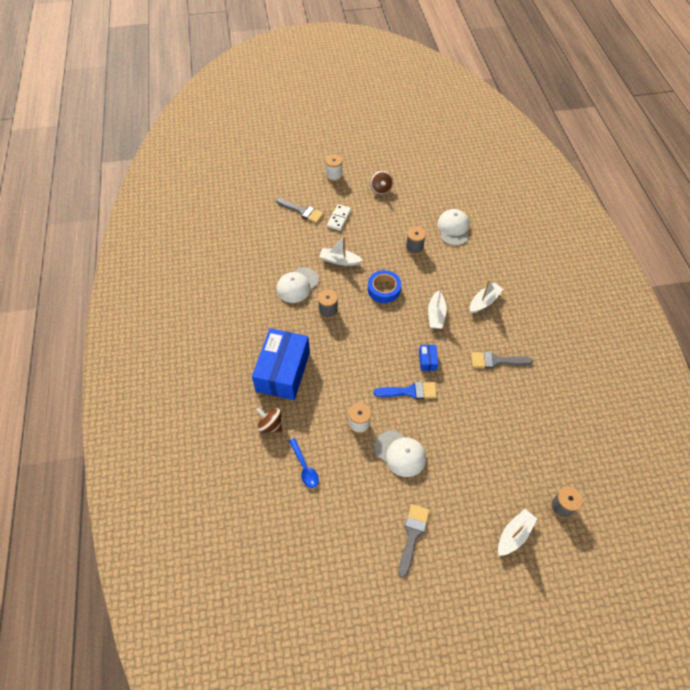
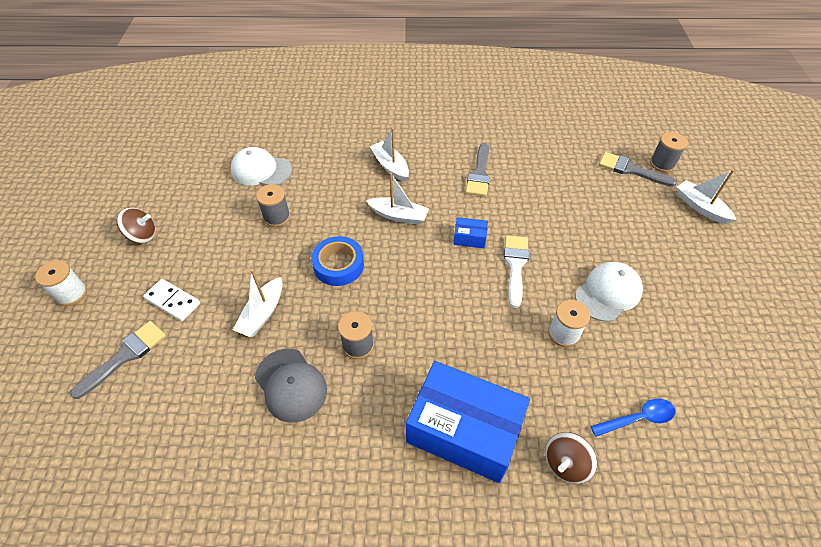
camera: 80 degrees left, 5 degrees down
(297, 285) = (291, 385): white cap -> grey cap
(410, 391) = (515, 265): blue brush -> white brush
(412, 535) = (719, 300): grey brush -> grey brush (630, 170)

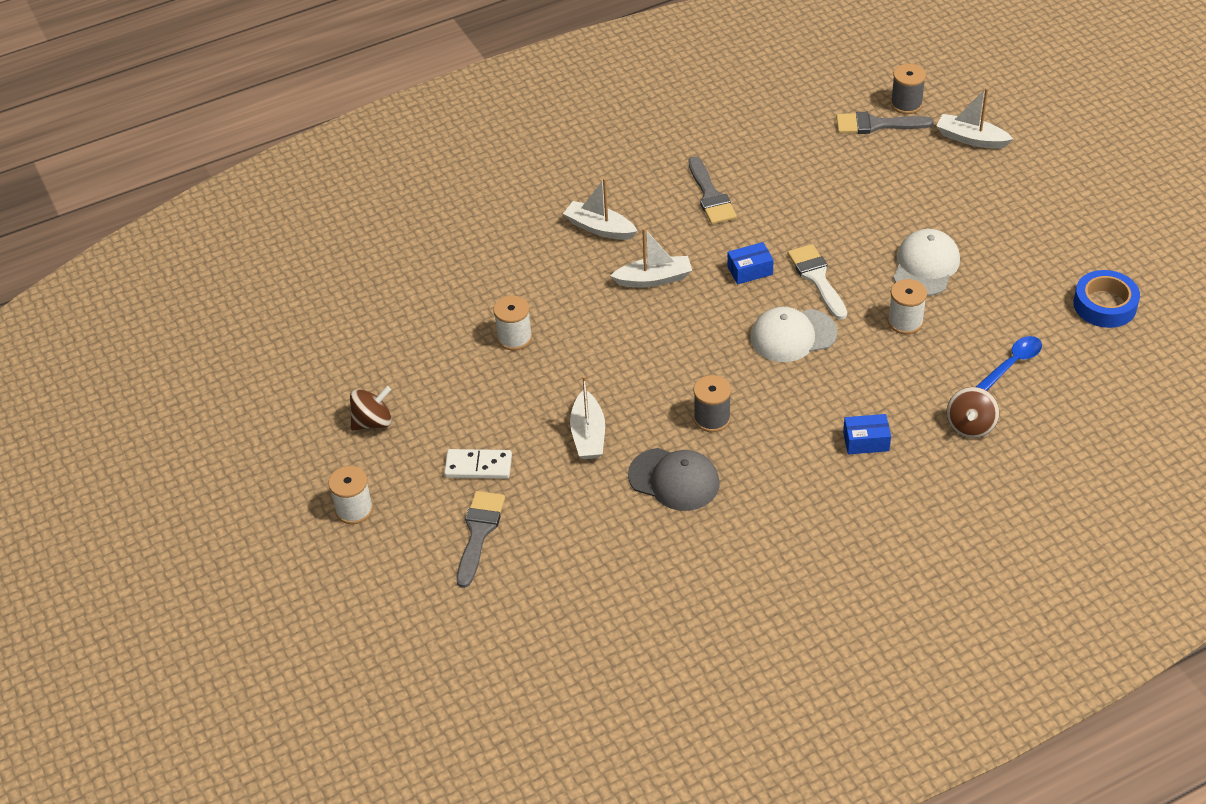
camera: 25 degrees left, 5 degrees down
(261, 170) = (445, 295): white cap -> white cap (793, 335)
(277, 217) = (514, 338): grey spool -> white spool
(338, 265) = (629, 356): blue tape -> blue tape (1105, 305)
(464, 430) = (866, 441): blue box -> blue box, size x0.41

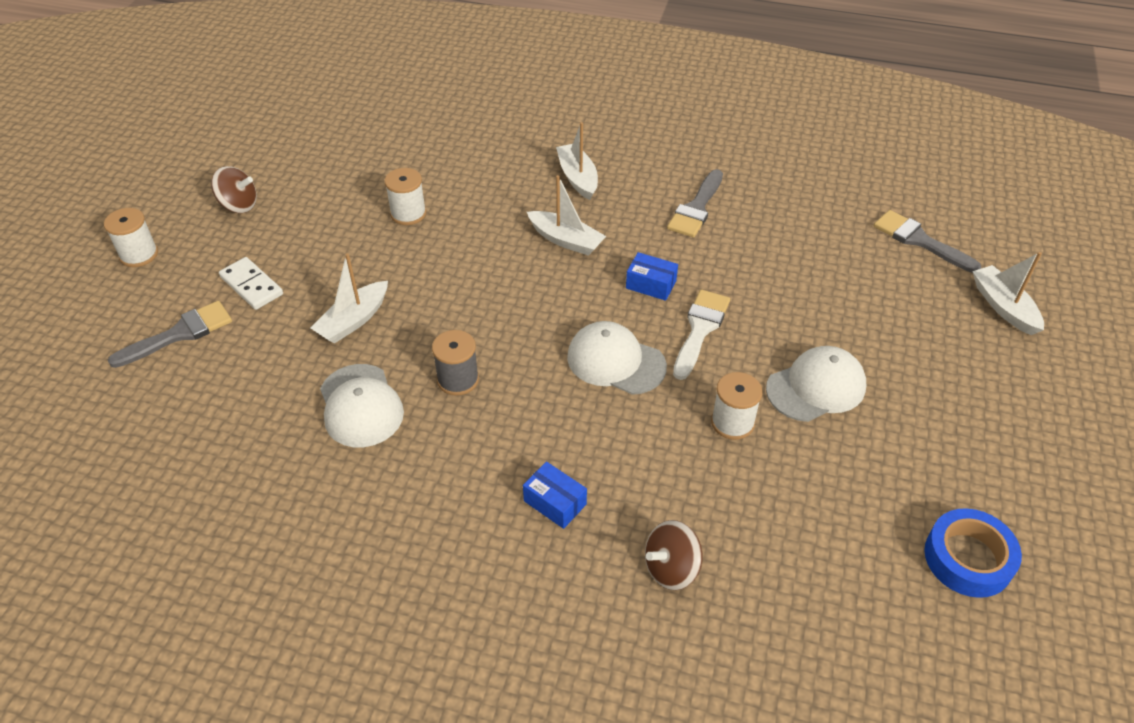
camera: 40 degrees right, 0 degrees up
(674, 479) = (361, 406): grey cap -> white cap
(906, 104) = (971, 241): grey spool -> none
(1012, 364) = (790, 541): blue spoon -> none

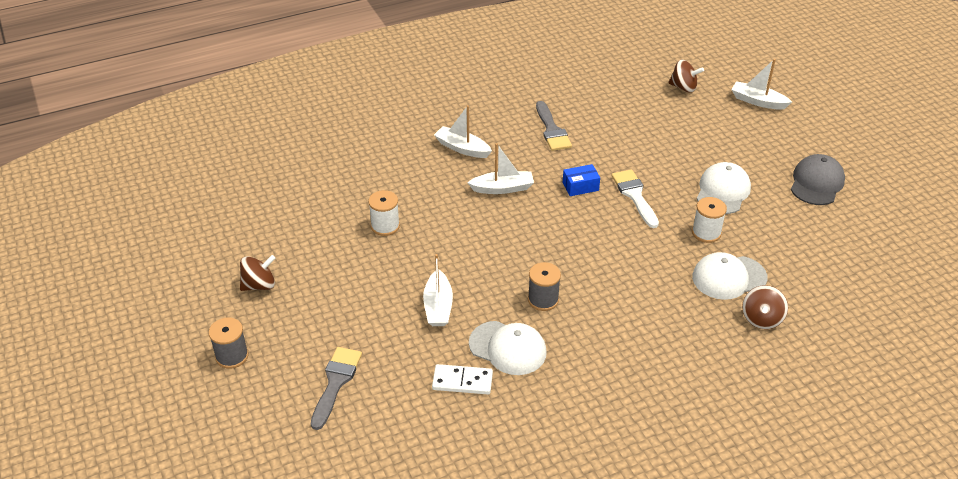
camera: 40 degrees left, 5 degrees down
(139, 254) = (232, 356): white spool -> grey spool
(252, 285) = (342, 326): white domino -> white domino (462, 381)
(555, 502) = (672, 326): blue box -> none
(615, 361) = (613, 238): white cap -> white cap (729, 277)
(919, 240) = (683, 87): grey brush -> brown spinning top
(962, 451) = (816, 183): none -> grey cap
(968, 558) = (870, 229): blue tape -> none

